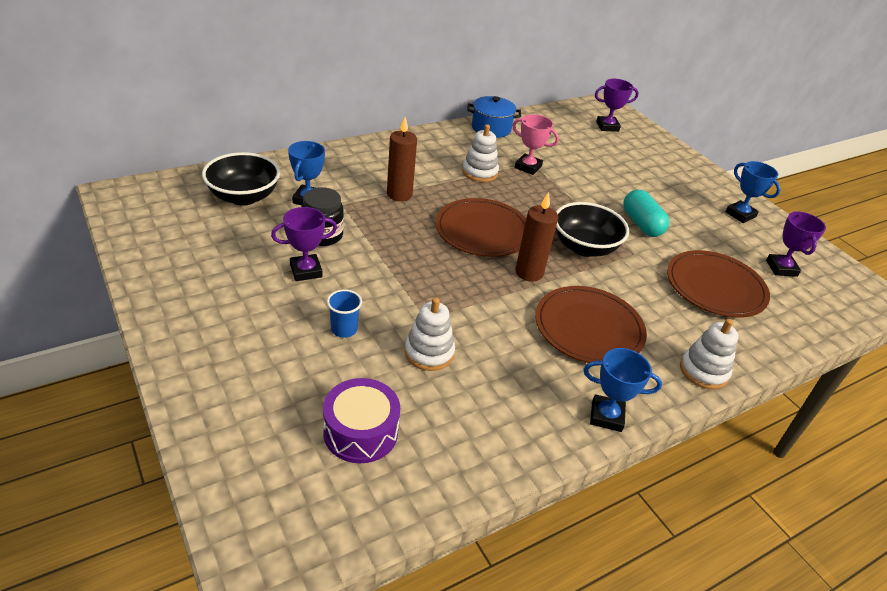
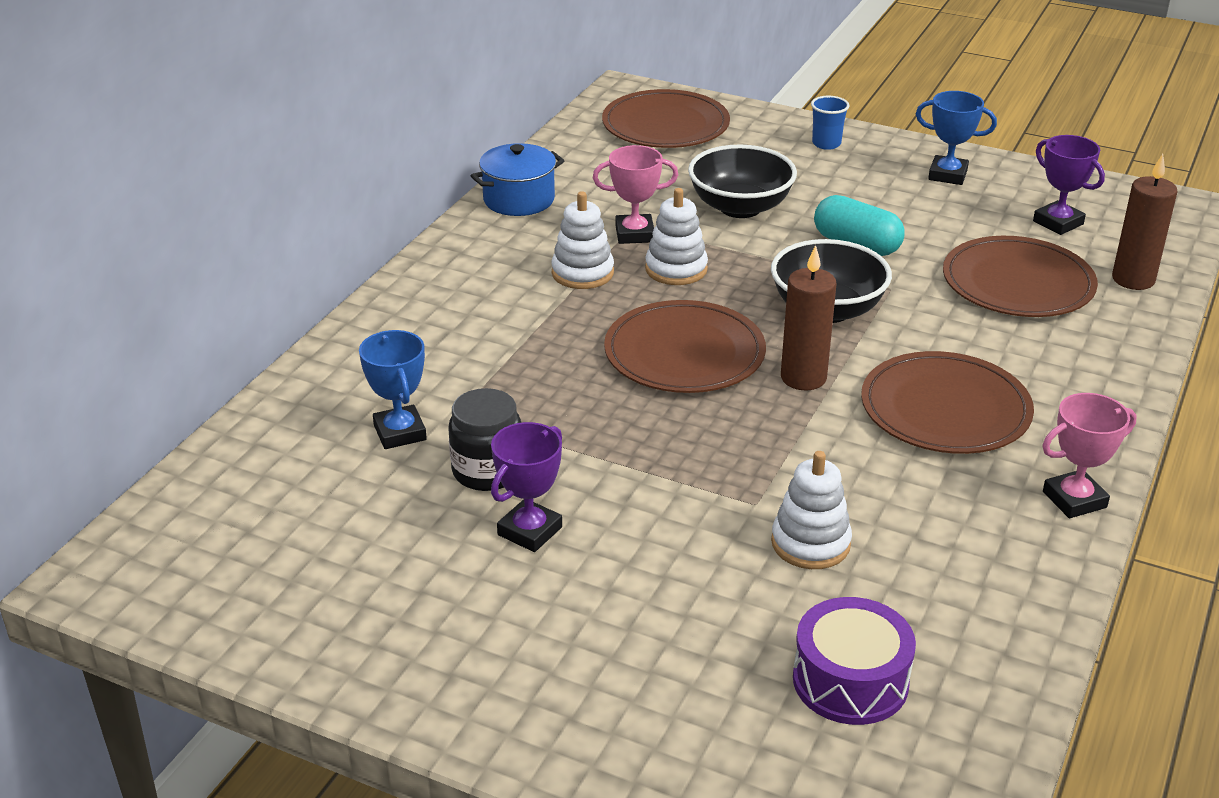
camera: 30 degrees left, 5 degrees down
(244, 197) = (300, 478): black bowl -> black bowl (740, 207)
(344, 329) = (677, 576): blue cup -> blue cup (826, 144)
(399, 194) = (516, 359): brown candle -> brown candle (1133, 279)
(606, 416) = (1074, 499): blue trophy -> pink trophy
(607, 126) = (665, 125): purple trophy -> brown plate
(703, 371) = (1110, 391): white stacking toy -> white stacking toy (676, 269)

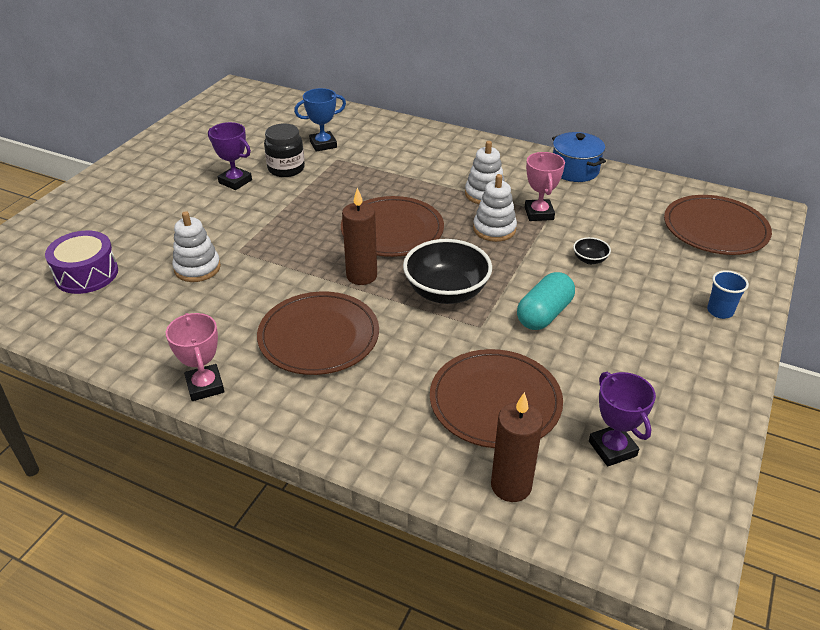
camera: 90 degrees right, 5 degrees up
(740, 207) = (589, 259): black bowl -> black bowl, size x0.45
(947, 175) = (687, 382): blue trophy -> none
(1058, 223) = (612, 448): purple trophy -> purple trophy turned 75 degrees counterclockwise

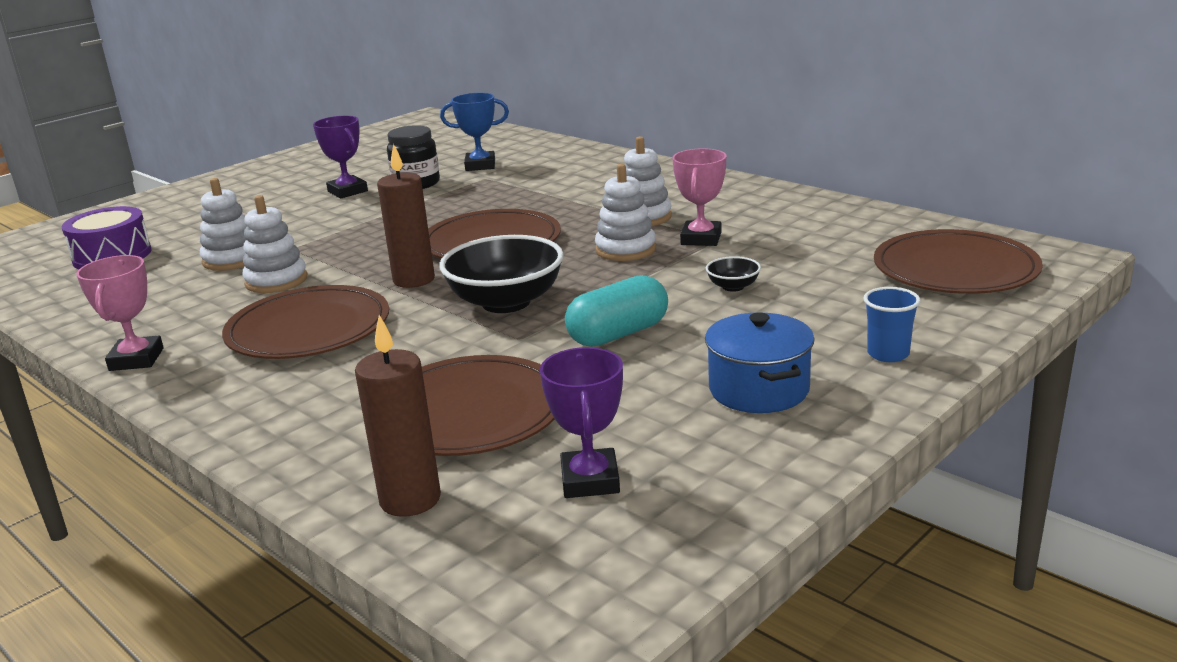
camera: 20 degrees right, 15 degrees down
(253, 288) = (276, 281): none -> white stacking toy
(575, 170) = (790, 201): blue pot -> blue pot (759, 389)

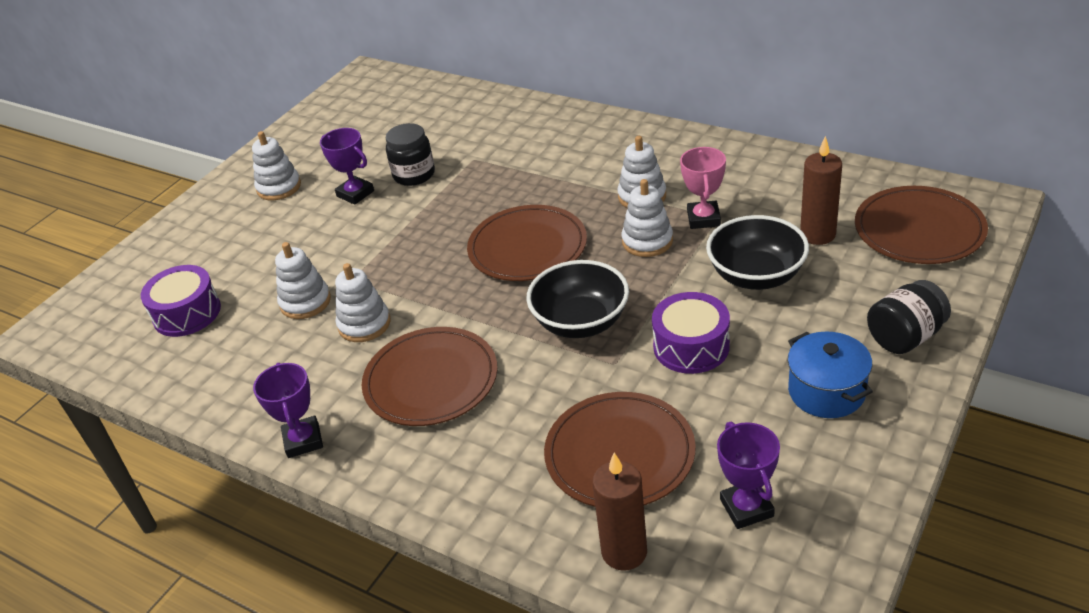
camera: 10 degrees left, 15 degrees up
(136, 359) = (303, 440): pink trophy -> purple trophy
(278, 181) = (279, 187): none -> white stacking toy
(414, 280) = (486, 305): brown candle -> brown candle (817, 234)
(480, 165) = (459, 141): blue trophy -> none
(618, 334) = (691, 346): turquoise capsule -> purple drum
(733, 287) = (756, 276): black bowl -> black bowl, size x2.25
(888, 354) = (905, 337): blue cup -> black jar

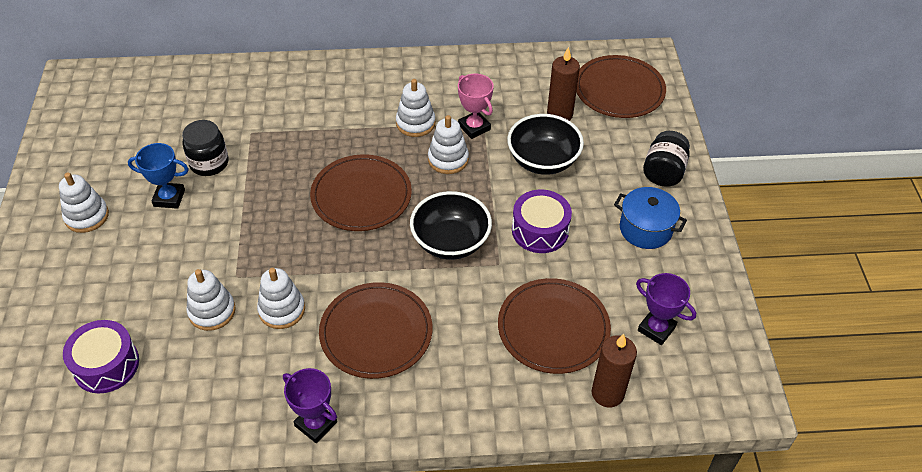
camera: 40 degrees left, 10 degrees up
(355, 194) = (169, 198): purple trophy -> blue trophy

